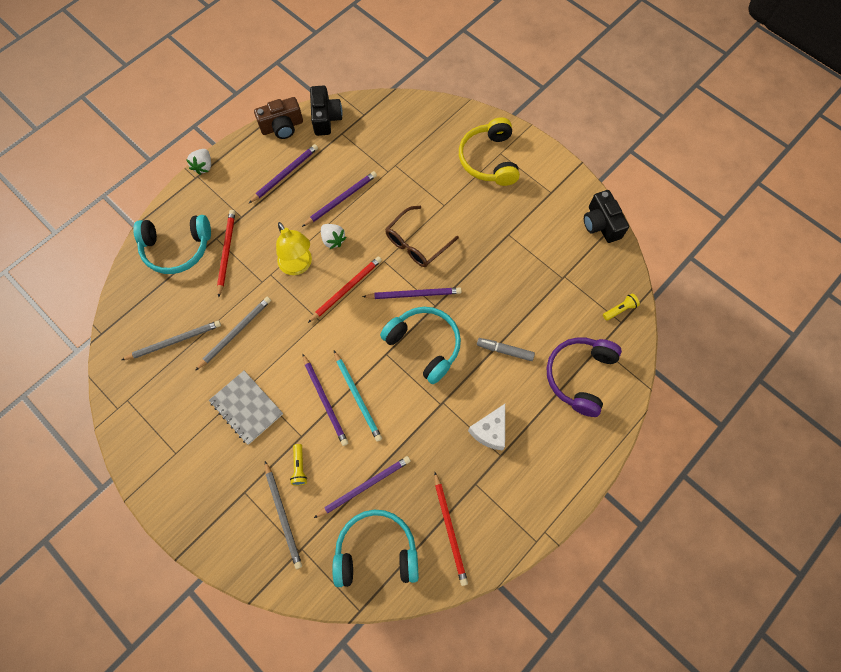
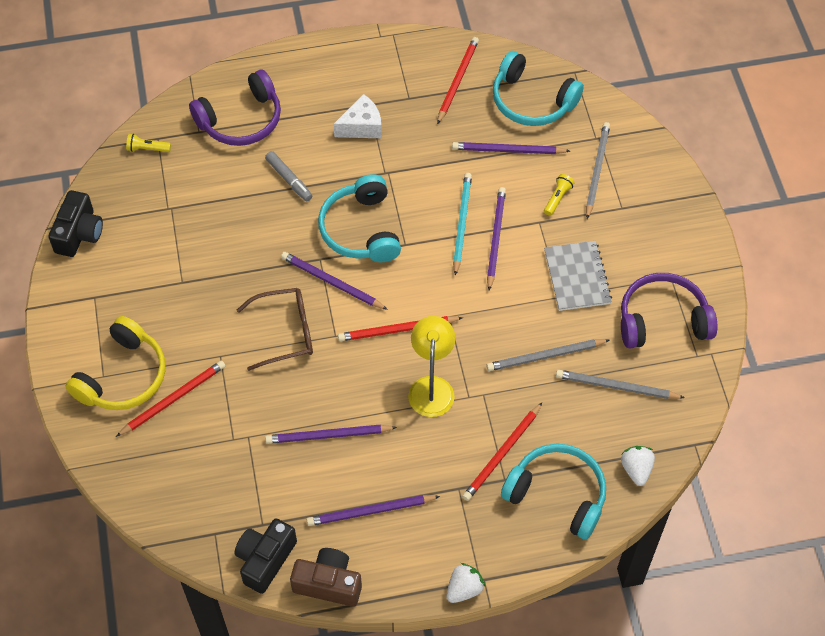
camera: 145 degrees left, 10 degrees down
(165, 413) = (662, 320): none -> purple headphones
(333, 240) = (372, 393): white strawberry -> white strawberry (636, 469)
(448, 165) = (173, 399): none -> red pencil

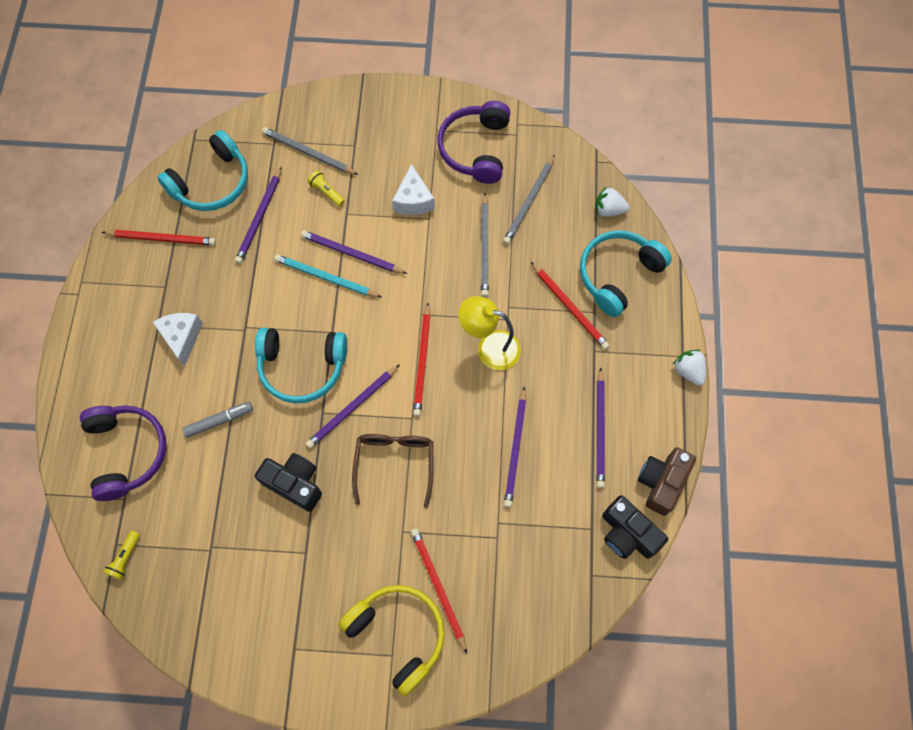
camera: 75 degrees left, 10 degrees up
(79, 233) = (208, 652): black camera -> black camera (294, 484)
(457, 80) = (162, 239): red pencil -> red pencil turned 150 degrees clockwise
(577, 277) = (413, 200): grey notebook -> white cheese

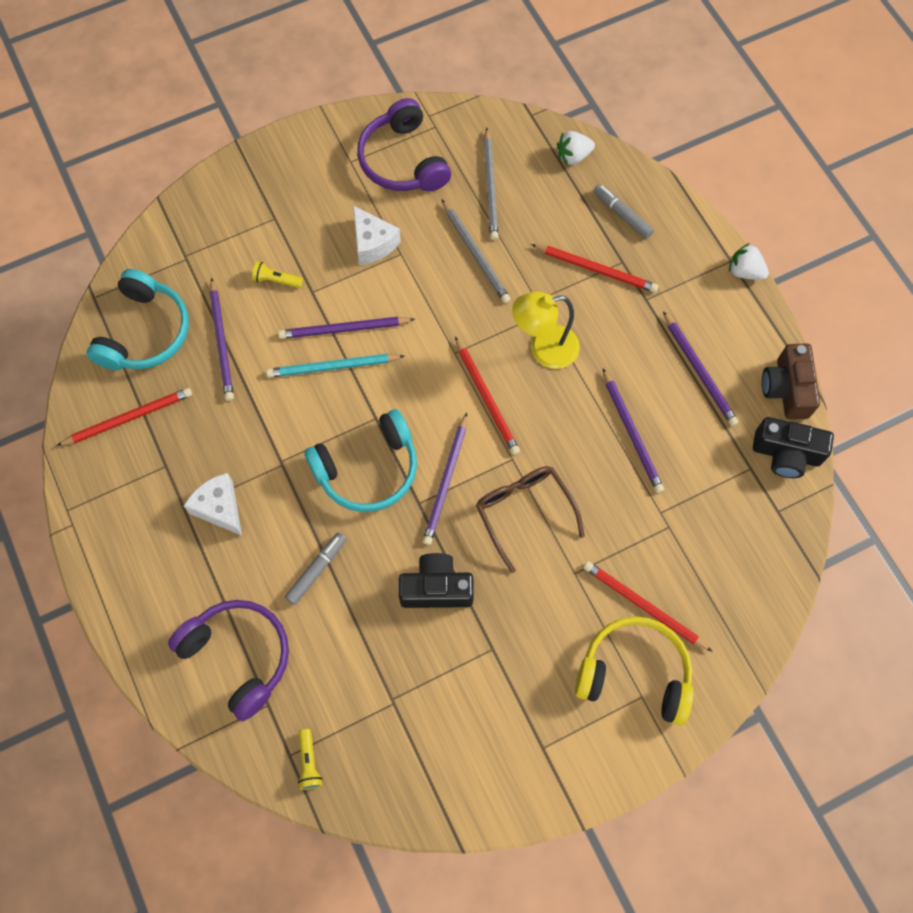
camera: 30 degrees left, 0 degrees up
(308, 153) = (230, 250): grey pencil -> none
(618, 275) = (622, 214): turquoise headphones -> grey marker

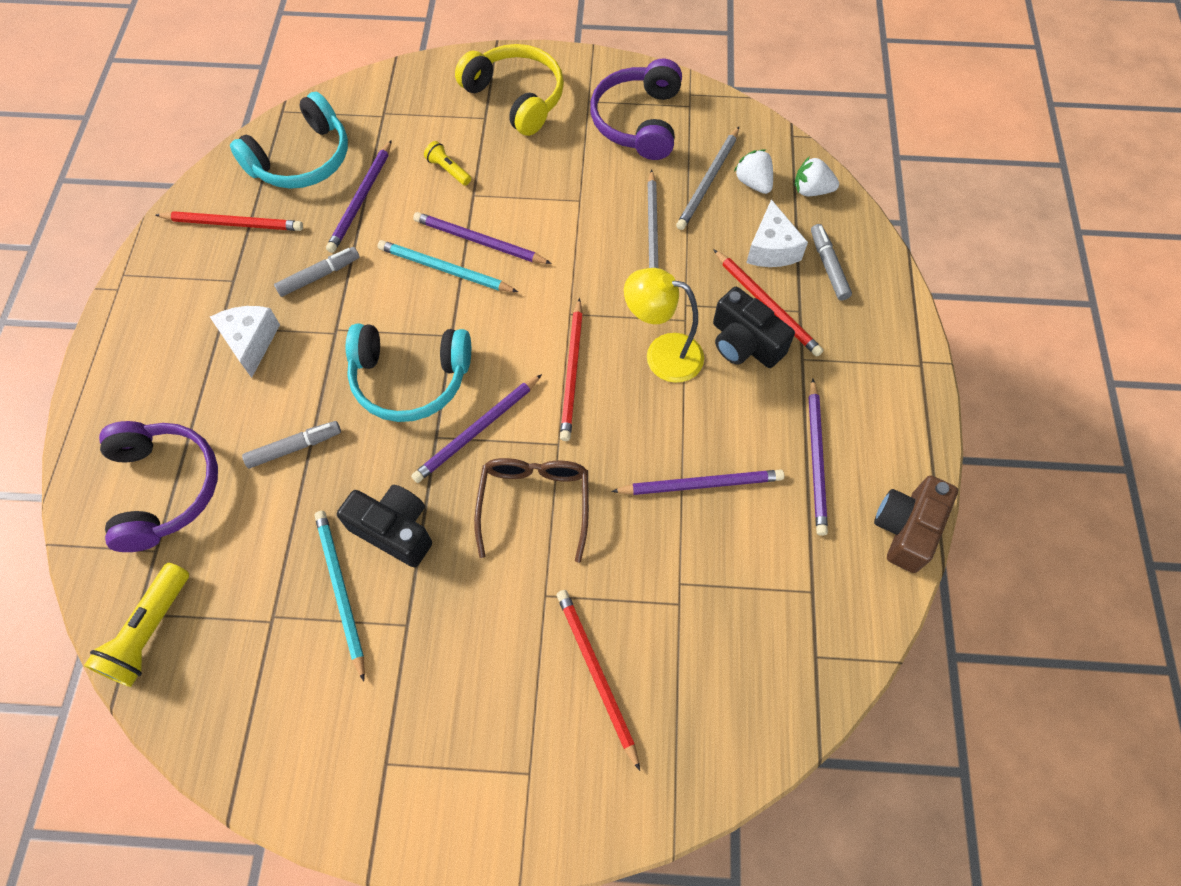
camera: 30 degrees right, 5 degrees down
(235, 425) = (319, 276): none -> grey marker
(309, 762) = (150, 632): yellow flashlight -> yellow flashlight, size x1.76
(373, 243) = (559, 179): white cheese -> white cheese (771, 249)
(428, 653) = (340, 590): none -> turquoise pencil
(632, 433) = (701, 484): purple pencil -> purple pencil turned 105 degrees counterclockwise
(634, 673) = (538, 742): yellow headphones -> yellow headphones (516, 98)
(744, 271) = (931, 383): white strawberry -> white strawberry (753, 183)
(786, 454) = (863, 598): black camera -> black camera (744, 343)

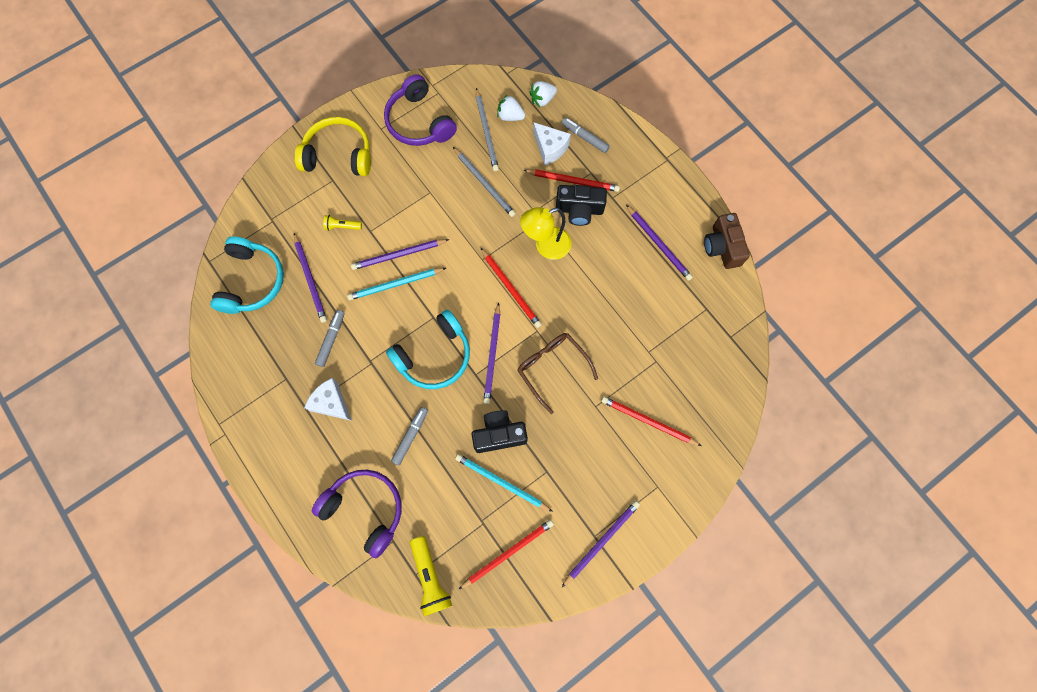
camera: 40 degrees left, 10 degrees up
(233, 223) = (252, 347): red pencil -> red pencil (508, 553)
(701, 484) = (619, 297): purple pencil -> purple pencil (601, 541)

